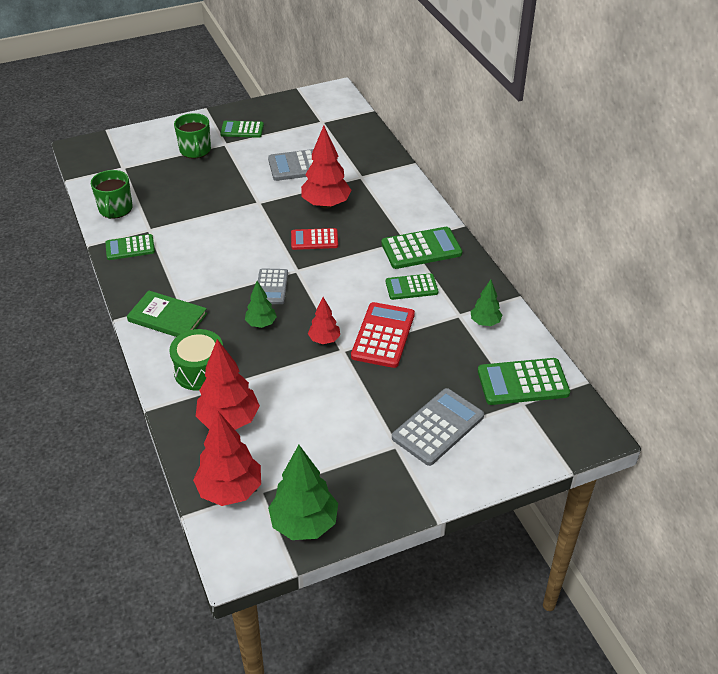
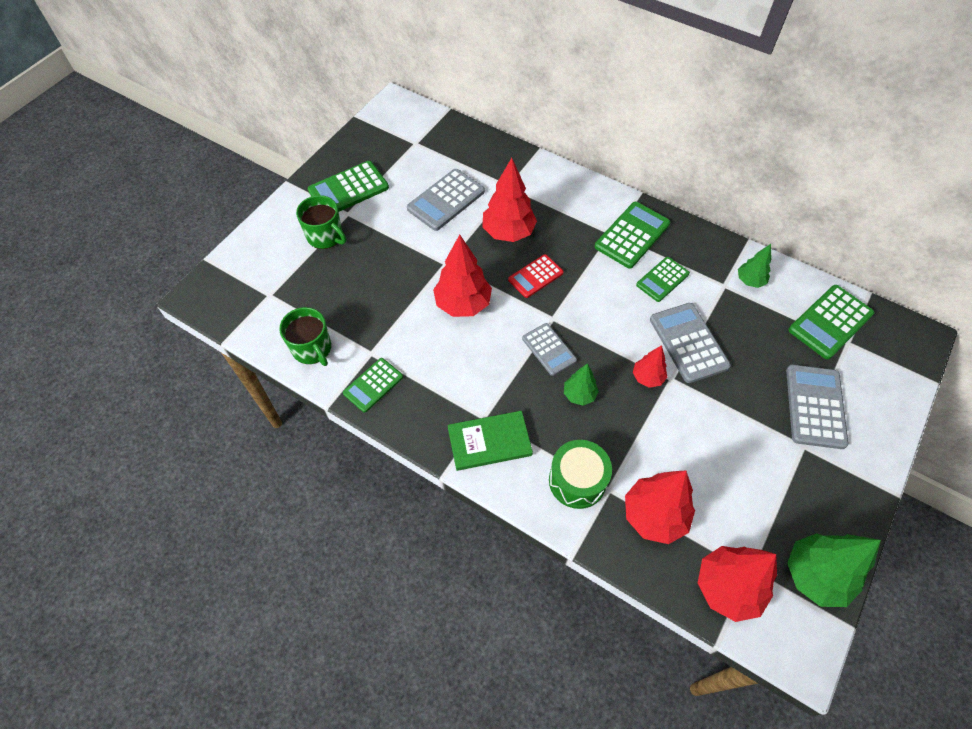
camera: 35 degrees left, 15 degrees up
(242, 130) = (348, 189): green calculator -> green calculator, size x1.55
(242, 231) = (463, 304): none -> red tree
(383, 335) = (688, 343): red calculator -> grey calculator

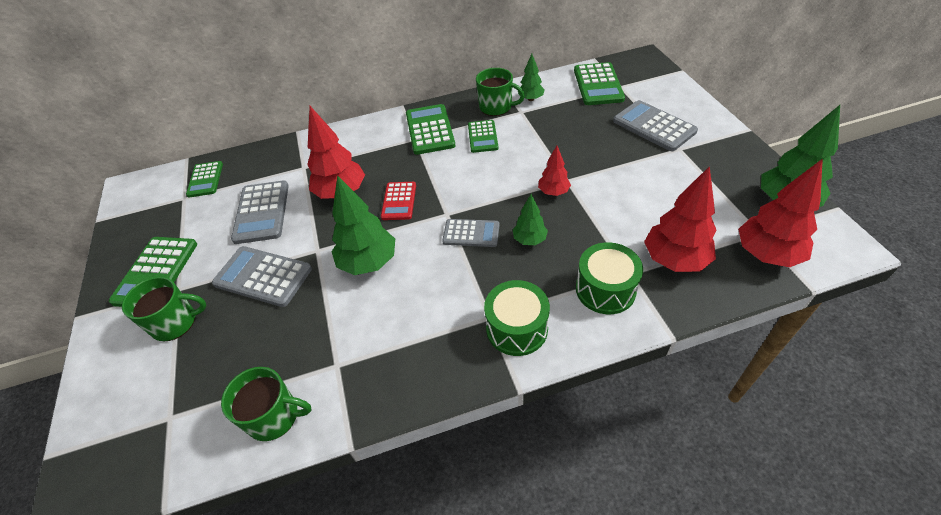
camera: 45 degrees left, 10 degrees down
(373, 385) = (371, 386): green calculator -> green calculator (205, 179)
(463, 304) = (368, 263): red tree -> green tree
(489, 442) = (516, 328): green book -> green drum
(688, 343) = (547, 154): grey calculator -> grey calculator (263, 276)
(711, 262) = (496, 107): none -> green mug

